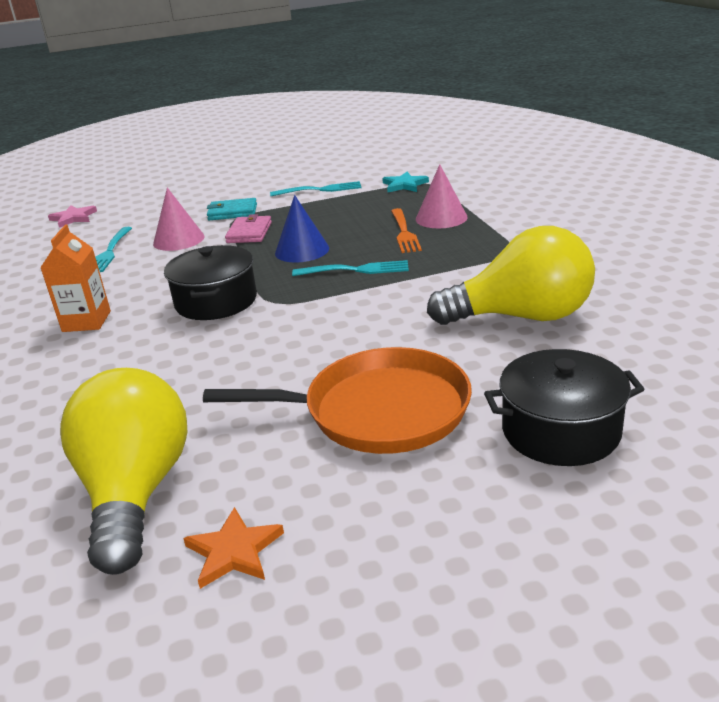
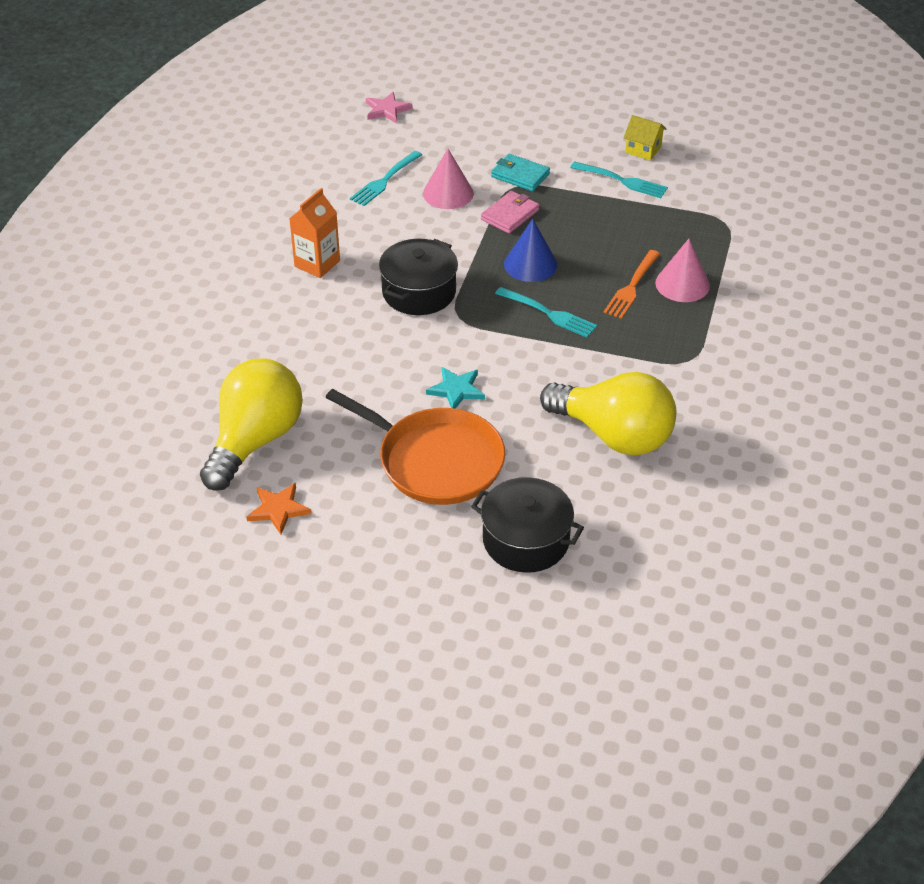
camera: 30 degrees right, 15 degrees up
(315, 173) = (643, 149): none -> yellow house
(404, 185) = (703, 215): turquoise star -> turquoise star (456, 390)

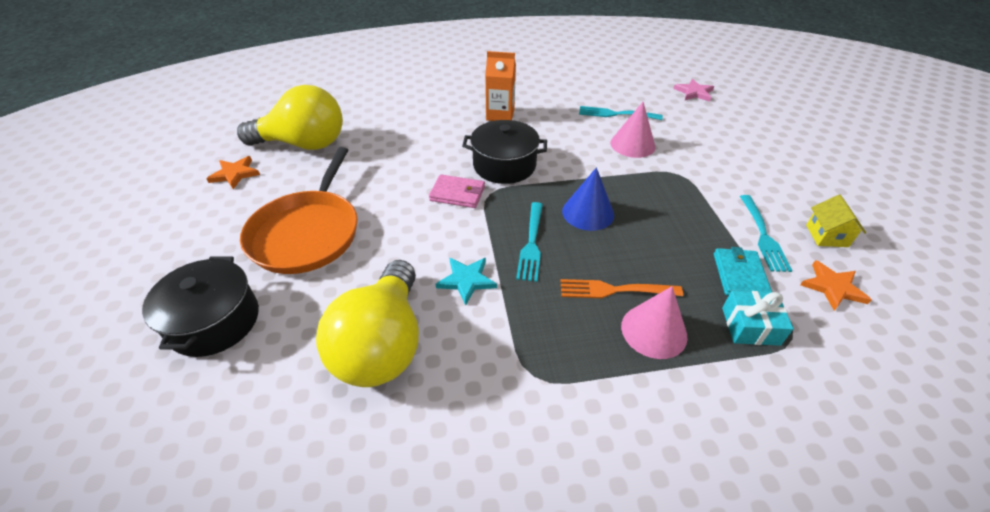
camera: 65 degrees right, 0 degrees up
(456, 390) = (399, 219): turquoise star -> turquoise star (466, 280)
(510, 215) = (640, 182): pink wallet -> pink wallet (457, 194)
(520, 175) = (696, 172): turquoise wallet -> turquoise wallet (739, 275)
(693, 178) = (832, 287): none -> orange star
(704, 236) = (750, 326): none -> turquoise gift

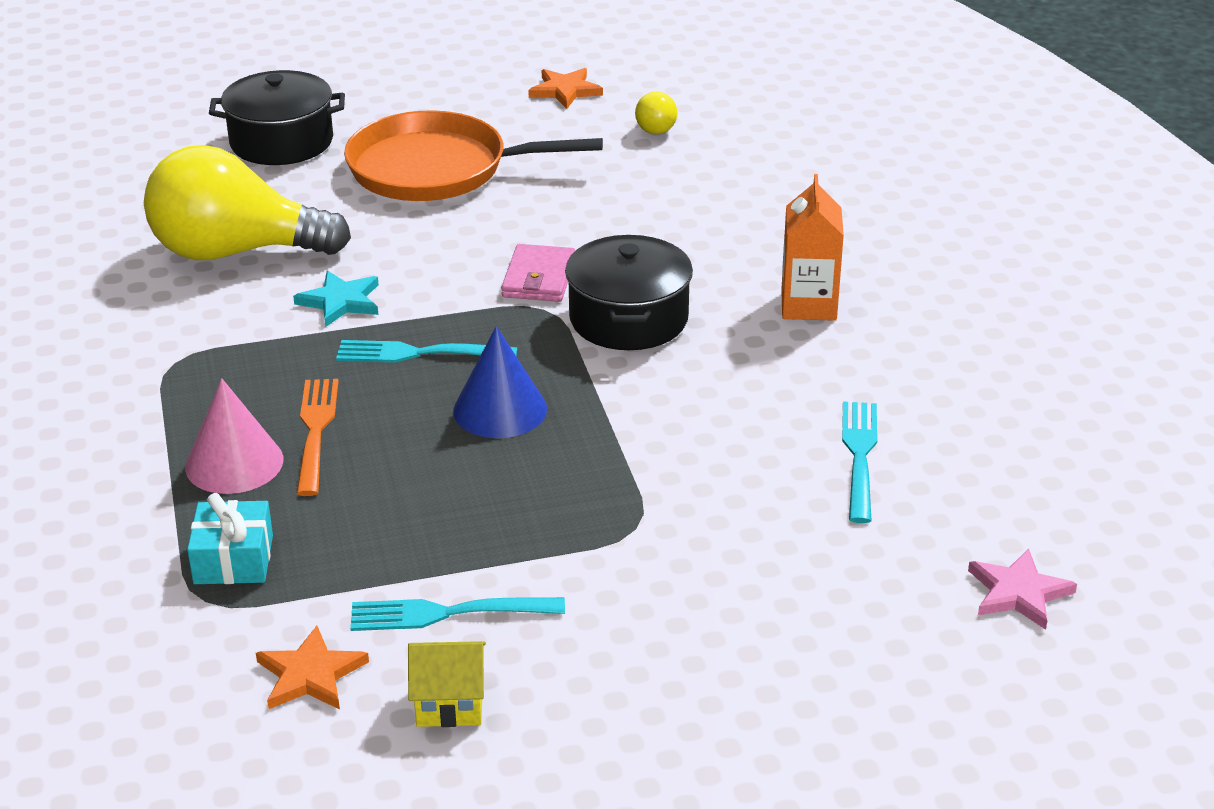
camera: 85 degrees right, 10 degrees down
(304, 144) = (655, 127): yellow light bulb -> yellow light bulb, size x0.41
(632, 144) = (734, 473): pink cone -> none
(739, 275) = (343, 566): turquoise wallet -> none

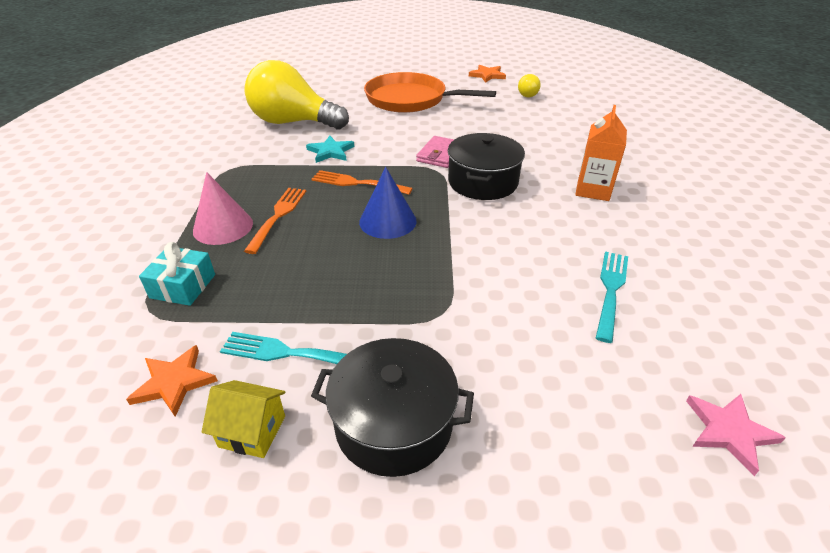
camera: 15 degrees right, 5 degrees up
(281, 142) = (343, 81): black pot -> black pot (393, 423)
(420, 353) = (358, 183): turquoise fork -> orange fork

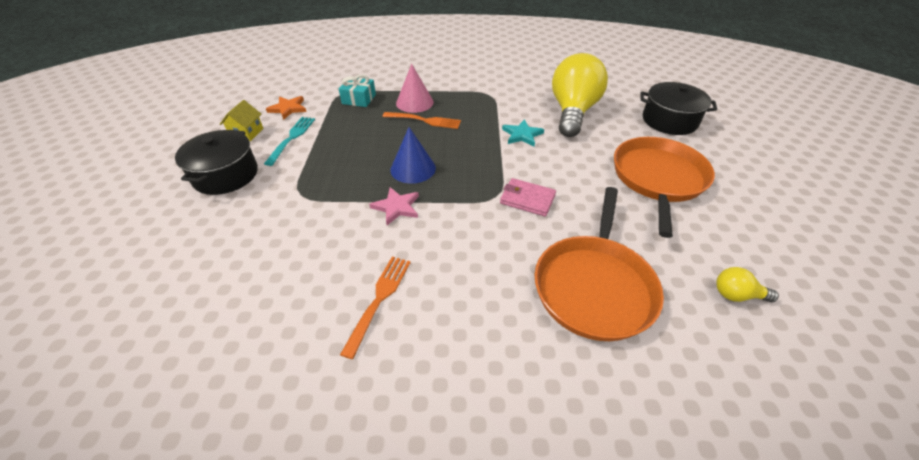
camera: 90 degrees right, 5 degrees up
(358, 183) = (469, 152): orange fork -> orange fork (379, 300)
(482, 182) = (474, 227): black pot -> black pot (669, 121)
(487, 75) = (788, 254): orange star -> none
(536, 135) = (594, 286): none -> orange pan
(593, 190) = (459, 320): orange carton -> none
(611, 291) = (289, 296): turquoise fork -> none
(729, 431) = (124, 332): pink star -> pink star (396, 207)

